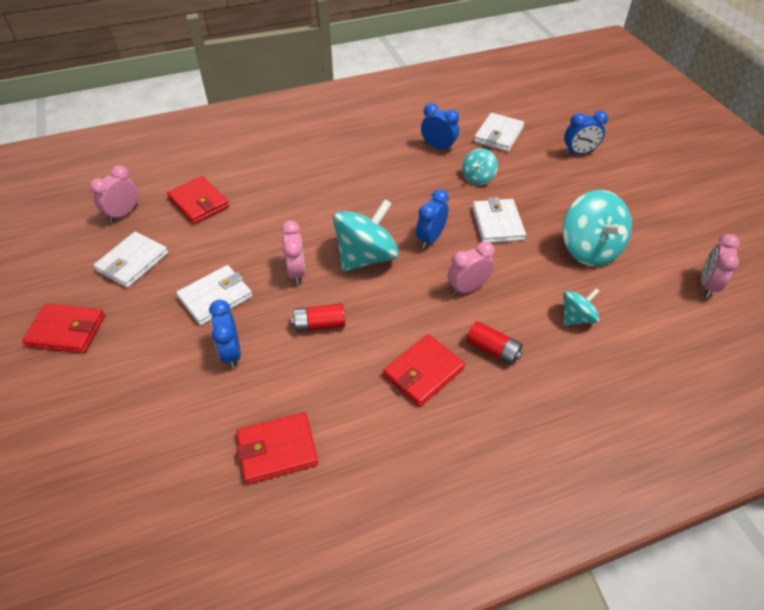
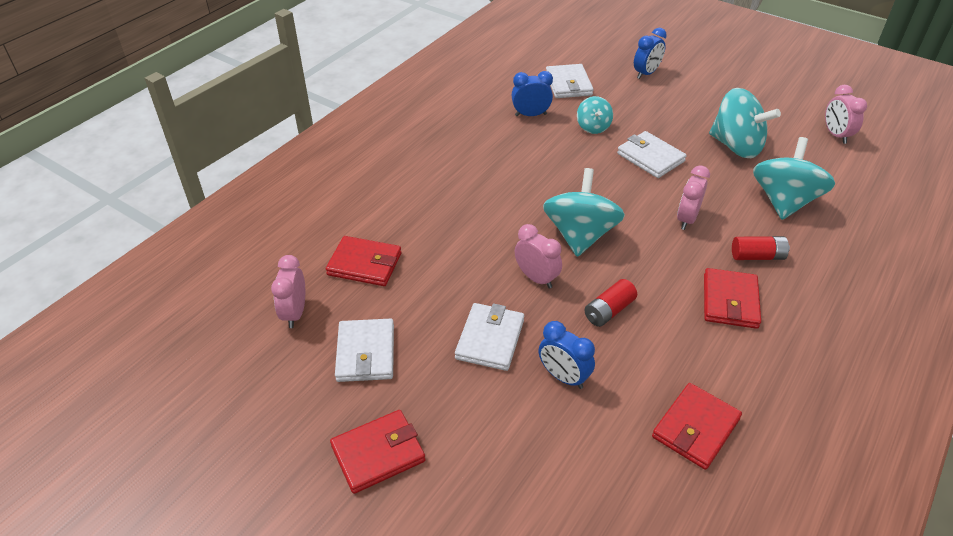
camera: 35 degrees left, 5 degrees down
(430, 238) = (613, 194): blue clock -> none
(576, 317) = (784, 201): turquoise spinning top -> turquoise spinning top, size x1.86

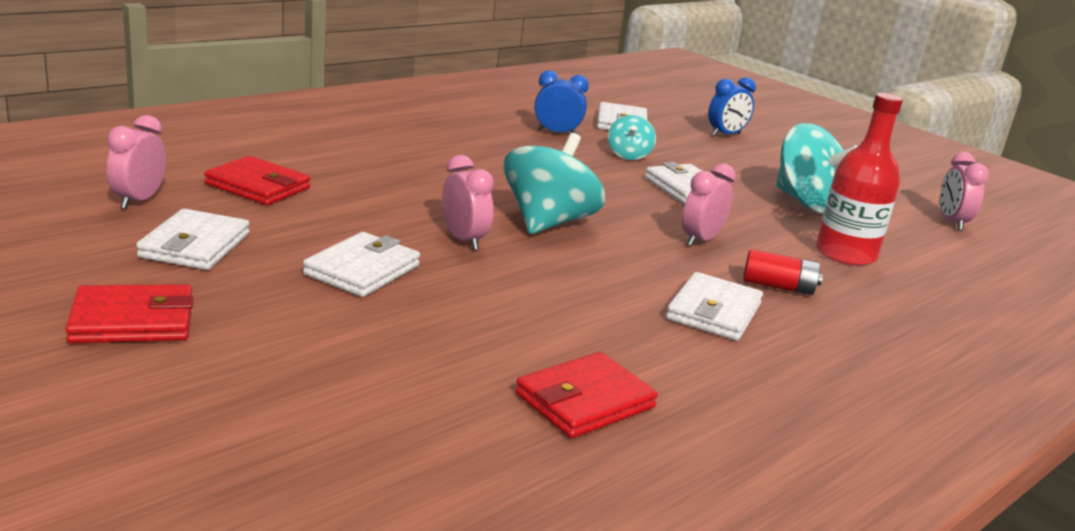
camera: 10 degrees right, 20 degrees down
(563, 377) = (433, 319): blue clock -> none
(609, 311) = (539, 283): red battery -> none
(730, 301) = (713, 312): red wallet -> white wallet
(784, 201) = (845, 254): turquoise spinning top -> red bottle

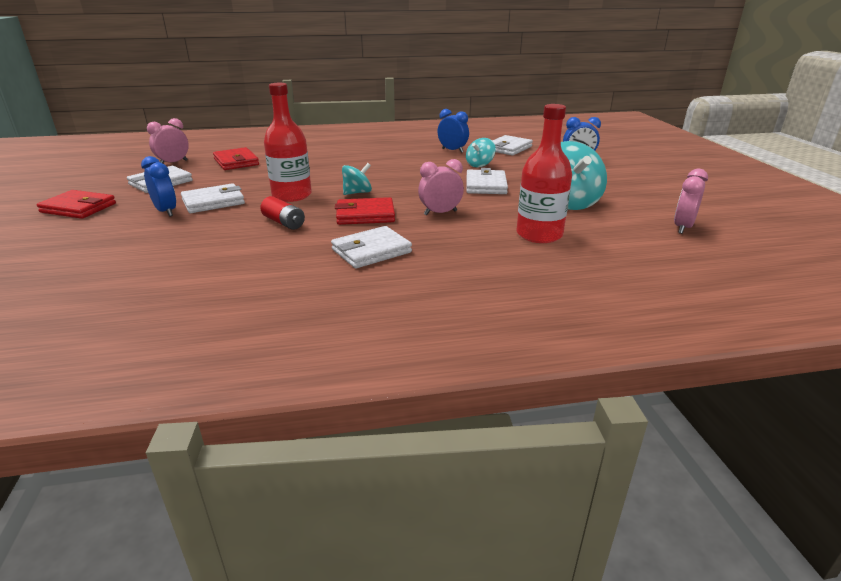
camera: 35 degrees right, 5 degrees up
(315, 300) = (166, 211): none -> blue clock
(464, 240) = (292, 195): pink clock -> red bottle
(548, 222) = (357, 193): turquoise spinning top -> turquoise spinning top, size x0.54
(584, 401) = (203, 279): red wallet -> red wallet (365, 215)
(778, 286) = (446, 245): red battery -> red battery (284, 223)

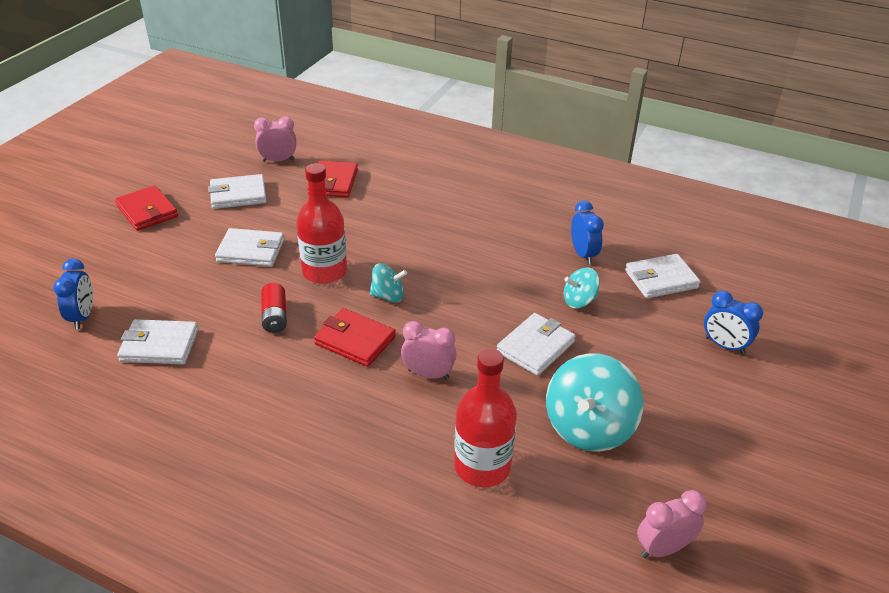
camera: 35 degrees right, 10 degrees up
(166, 211) = (202, 249): blue clock -> blue clock (83, 317)
(371, 251) = (301, 402): white wallet -> white wallet (159, 345)

